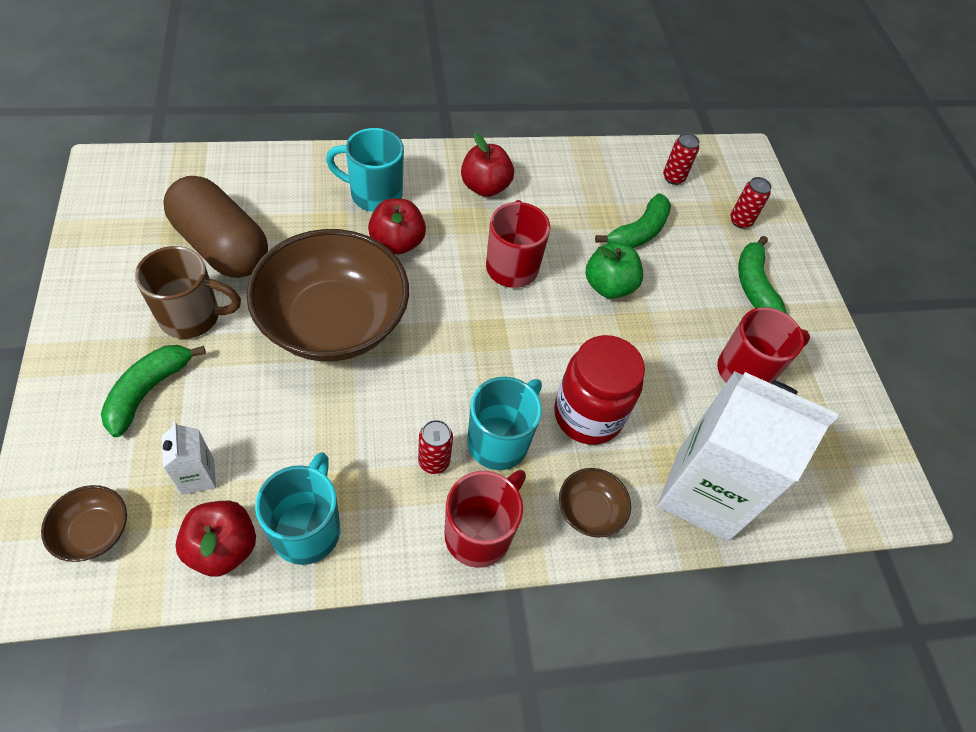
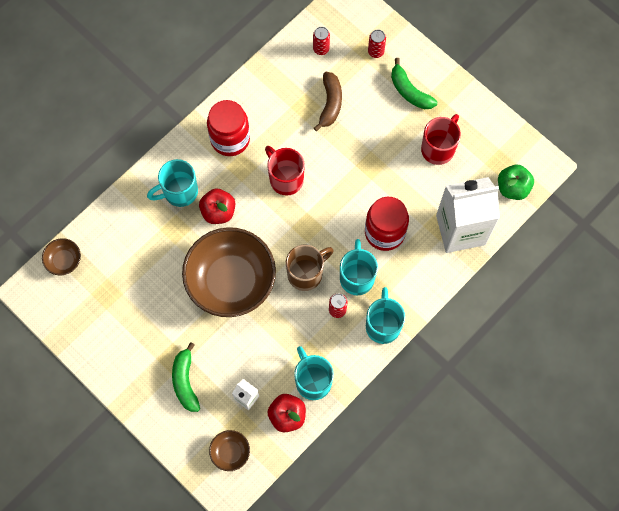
camera: 30 degrees left, 15 degrees up
(192, 317) = (165, 332): brown mug -> brown mug (306, 273)
(221, 246) = (137, 286): brown capsule -> none
(479, 533) = (383, 325): red mug -> turquoise mug
(485, 187) = (230, 139): red apple -> red jar
(589, 511) = (419, 278): brown bowl -> brown bowl (64, 260)
(608, 286) = (341, 151): green apple -> green apple (512, 188)
(638, 232) = (330, 104): green banana -> brown banana

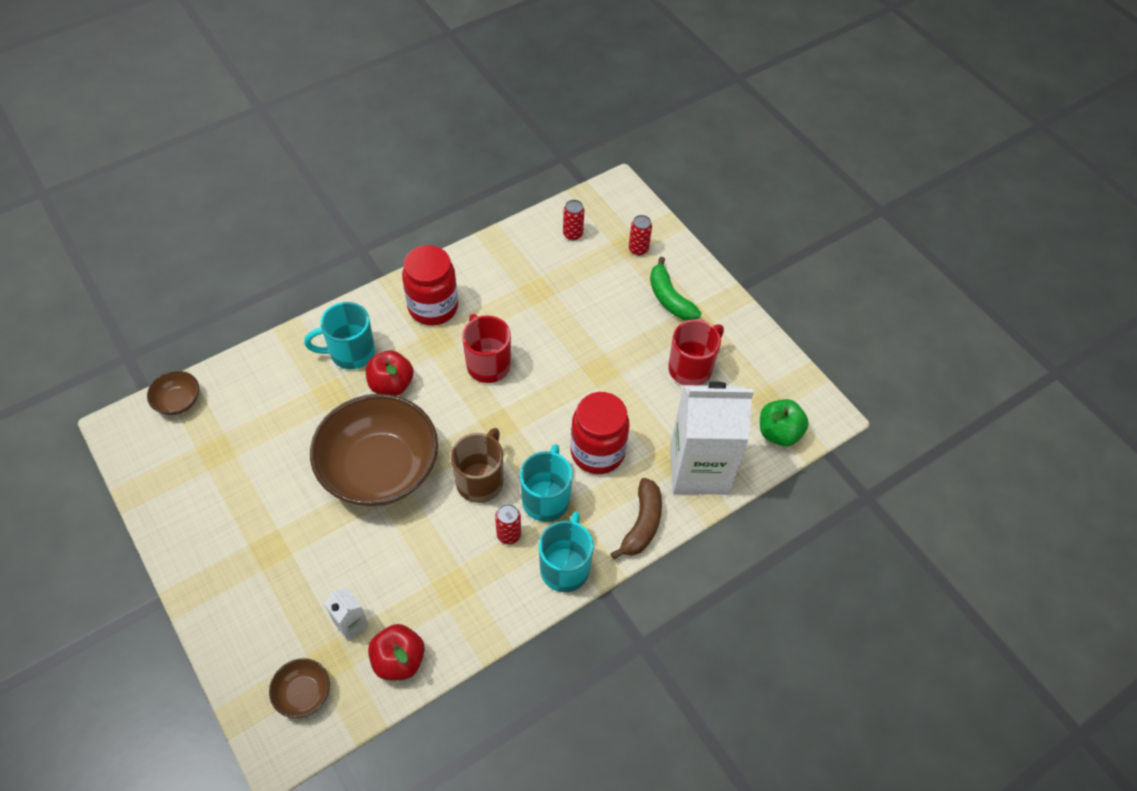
camera: 10 degrees right, 15 degrees down
(185, 381) = (276, 583): green banana -> none
(306, 273) = (480, 481): brown mug -> brown mug turned 45 degrees counterclockwise
(313, 381) = (448, 620): turquoise mug -> none
(330, 104) = (567, 293): brown banana -> brown banana (642, 524)

